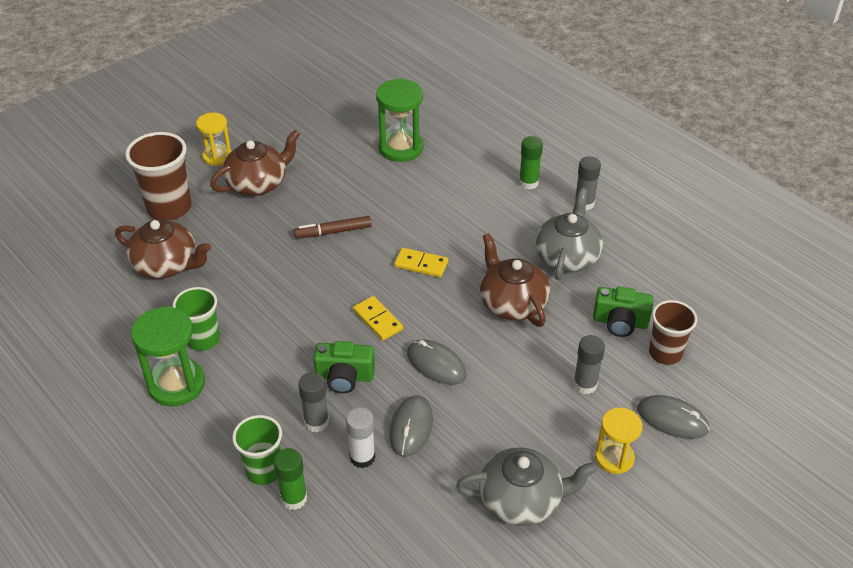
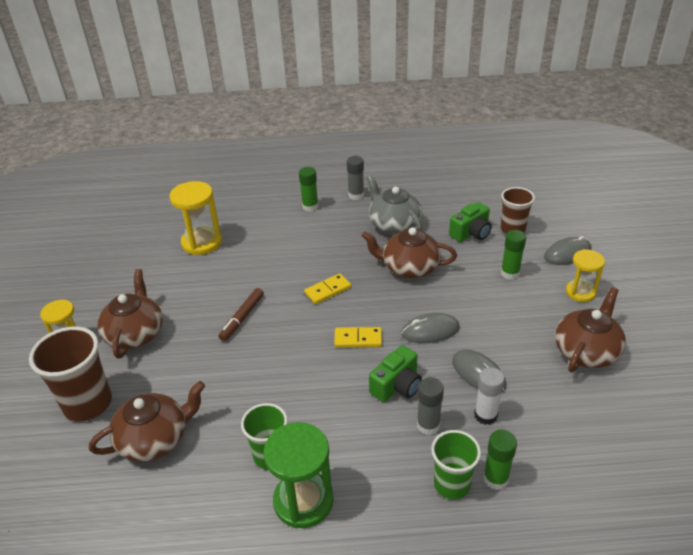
camera: 50 degrees left, 5 degrees down
(400, 148) = (202, 242): green hourglass -> yellow hourglass
(521, 500) = (586, 351): grey teapot -> brown teapot
(585, 384) = (510, 273): grey glue stick -> green glue stick

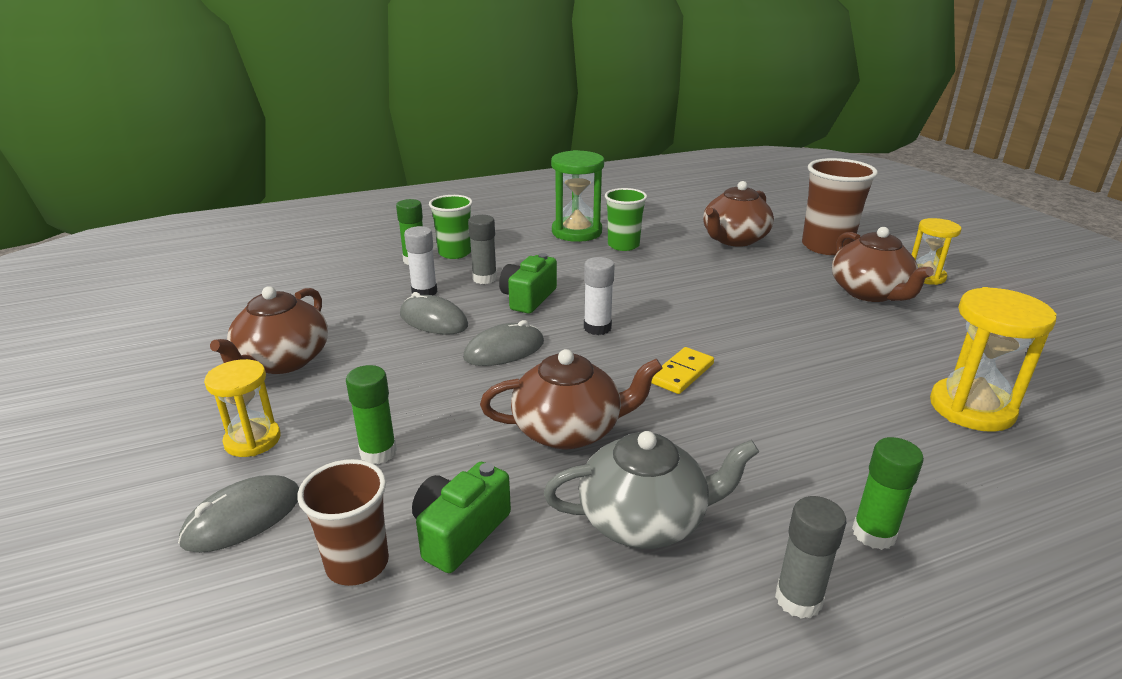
camera: 160 degrees right, 10 degrees down
(242, 318) = (766, 325): brown marker -> none
(358, 339) = (597, 328): yellow domino -> white glue stick
(394, 225) = (644, 519): grey teapot -> grey teapot turned 45 degrees counterclockwise

